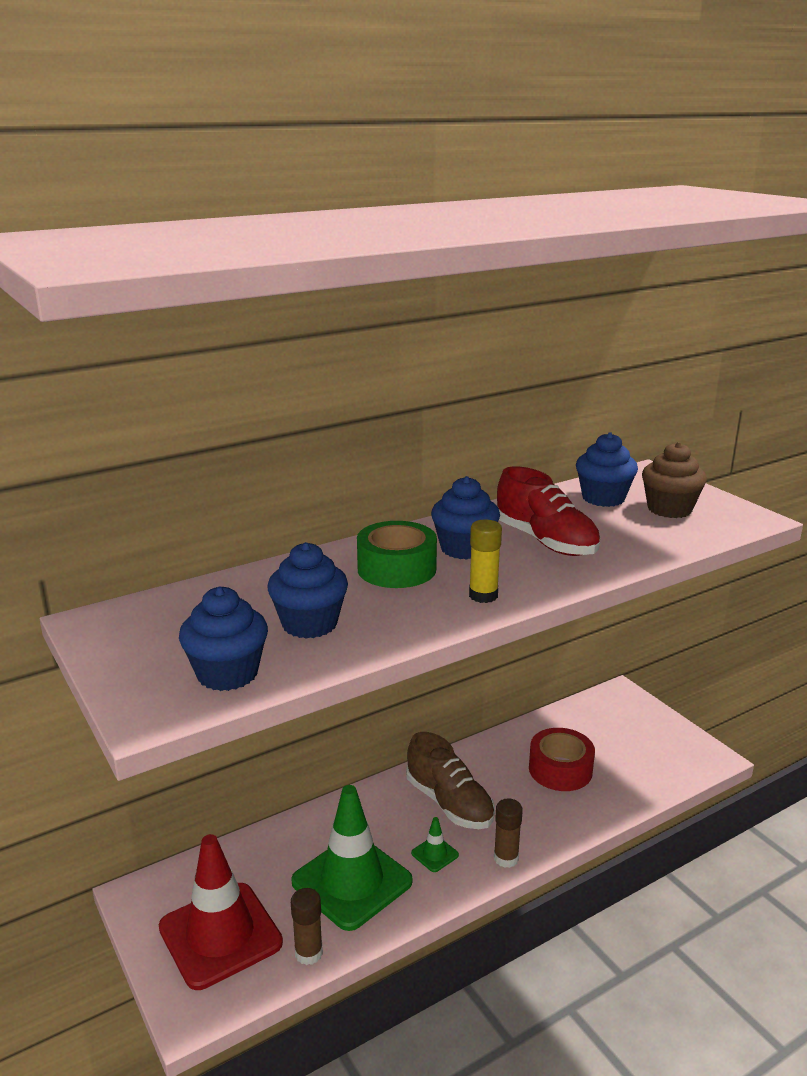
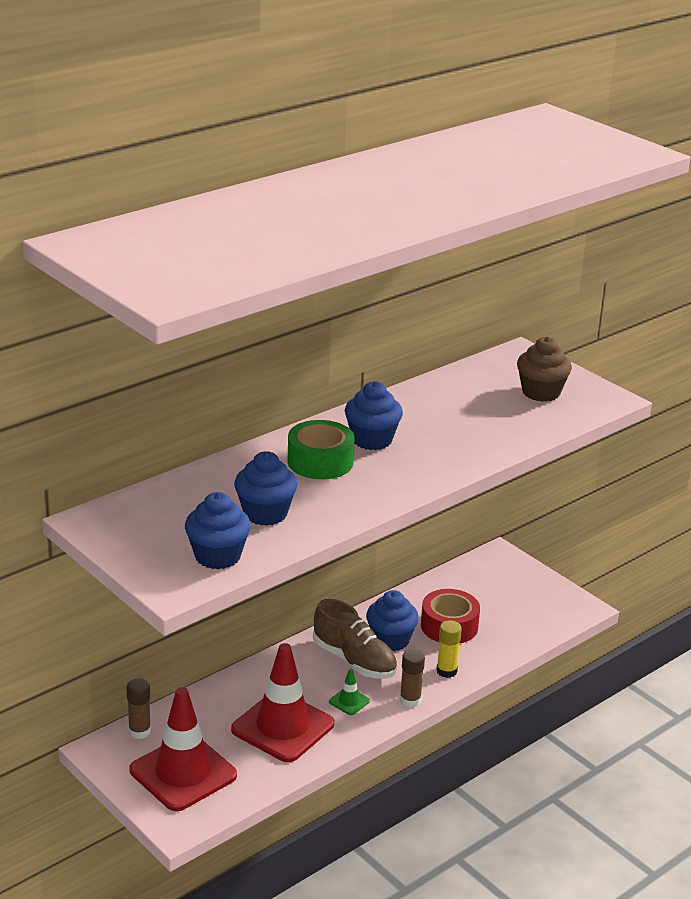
camera: 10 degrees left, 5 degrees up
(308, 953) = (260, 780): brown glue stick -> brown glue stick (139, 731)
(352, 881) = (282, 727): green traffic cone -> red traffic cone
(483, 595) = (396, 482): yellow glue stick -> yellow glue stick (446, 671)
(545, 541) = (439, 430): red shoe -> none
(603, 498) = (483, 383): blue cupcake -> blue cupcake (390, 640)

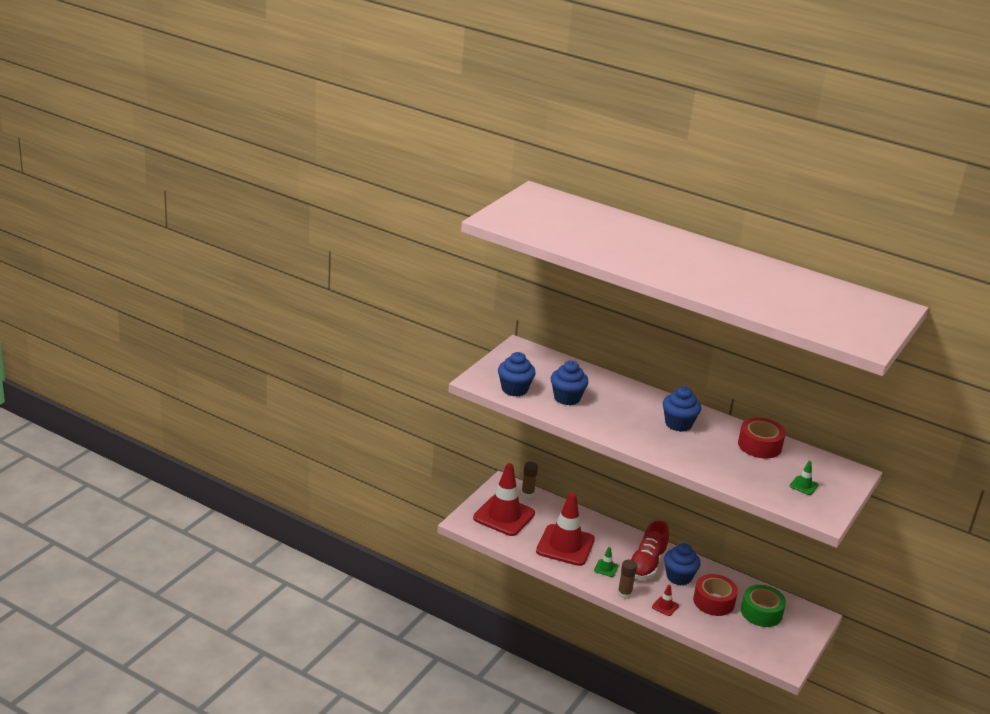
camera: 70 degrees right, 0 degrees up
(320, 461) = (637, 409): green tape -> green tape (761, 612)
(354, 660) = (647, 564): brown shoe -> red shoe
(443, 396) = (759, 445): none -> red tape
(446, 671) = (665, 606): yellow glue stick -> red traffic cone
(541, 392) = (803, 485): brown cupcake -> green traffic cone

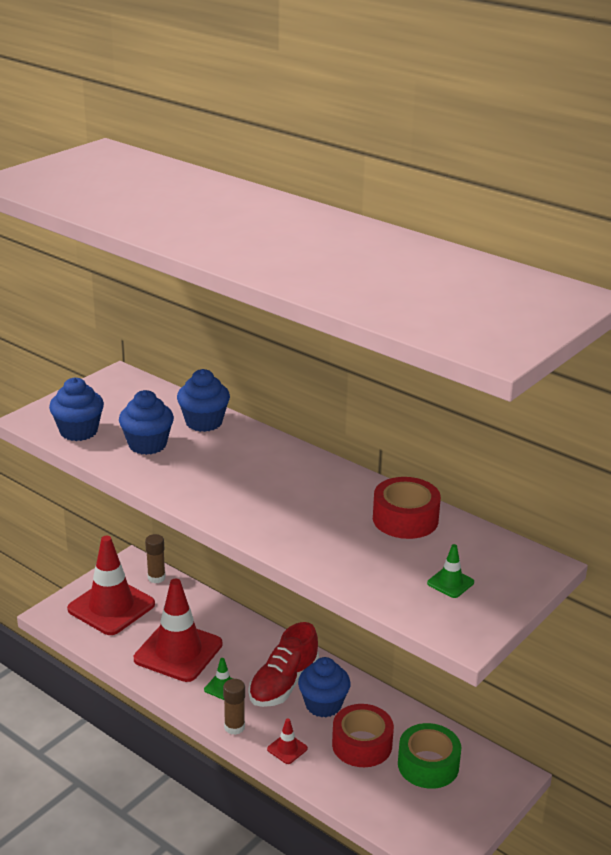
camera: 10 degrees right, 0 degrees up
(678, 424) = (294, 484): blue cupcake -> blue cupcake (204, 422)

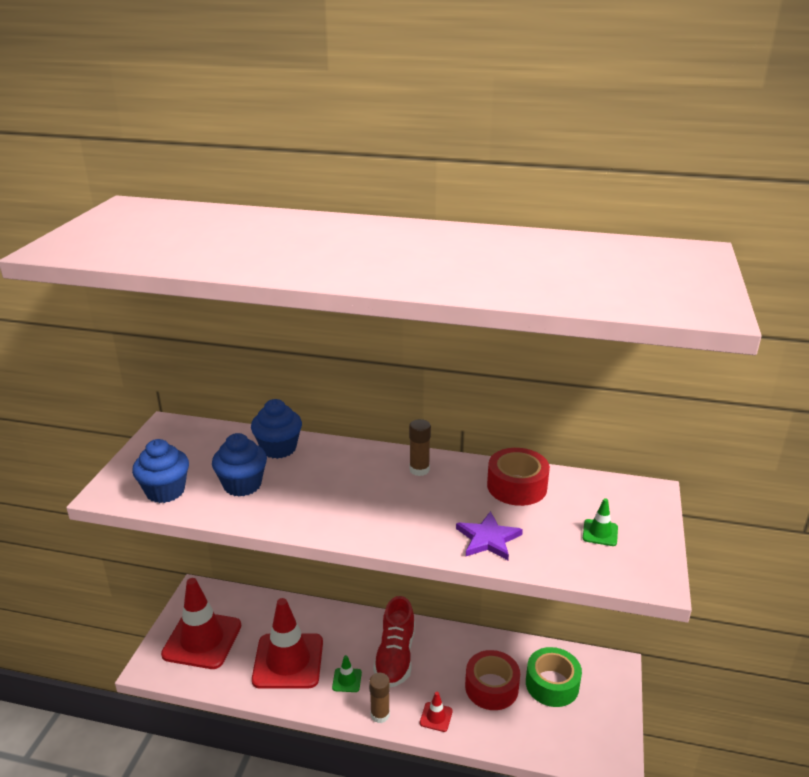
camera: 25 degrees left, 0 degrees up
(156, 577) = (227, 597): brown glue stick -> brown glue stick (419, 470)
(323, 704) = (439, 663): blue cupcake -> none
(334, 554) = (488, 539): none -> purple star

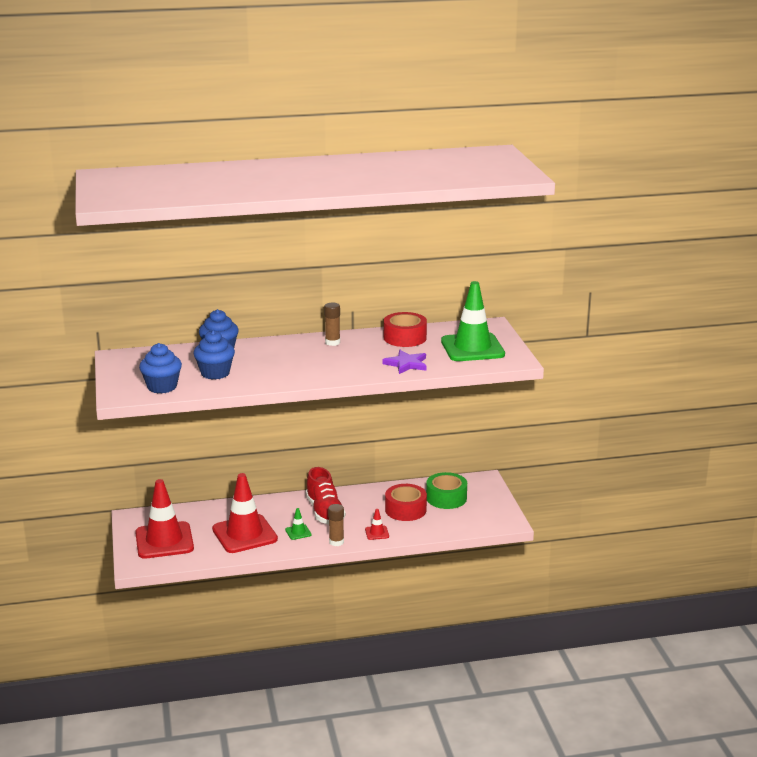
camera: 25 degrees left, 5 degrees down
(600, 533) = (472, 348): green traffic cone -> green traffic cone, size x2.46

